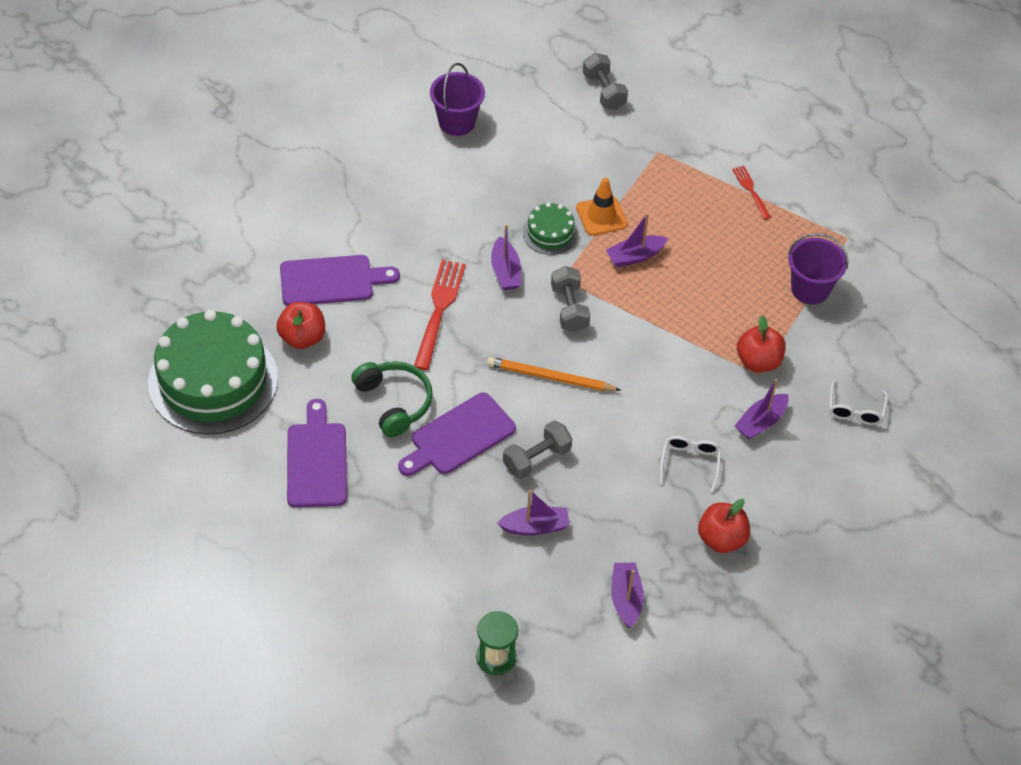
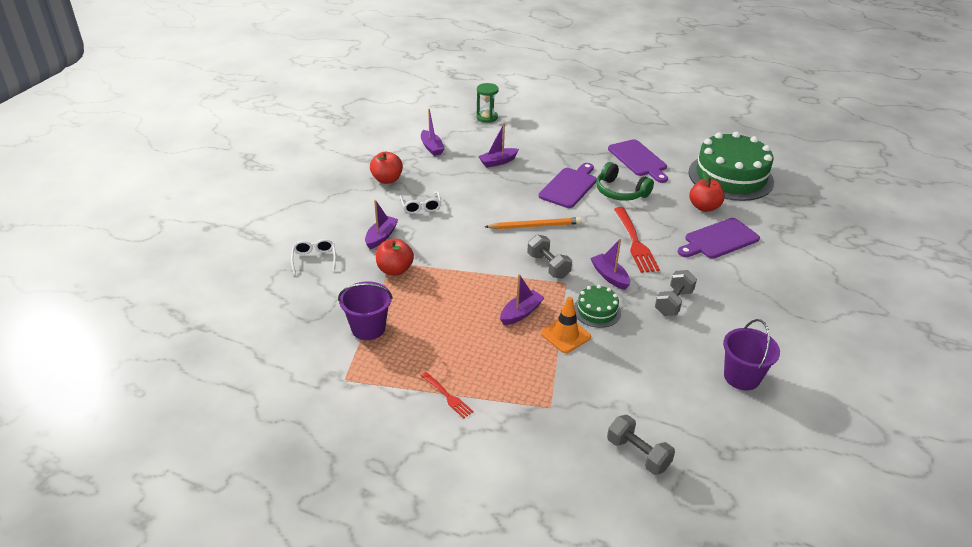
camera: 160 degrees right, 15 degrees down
(536, 459) = (516, 188): grey dumbbell -> grey dumbbell (673, 302)

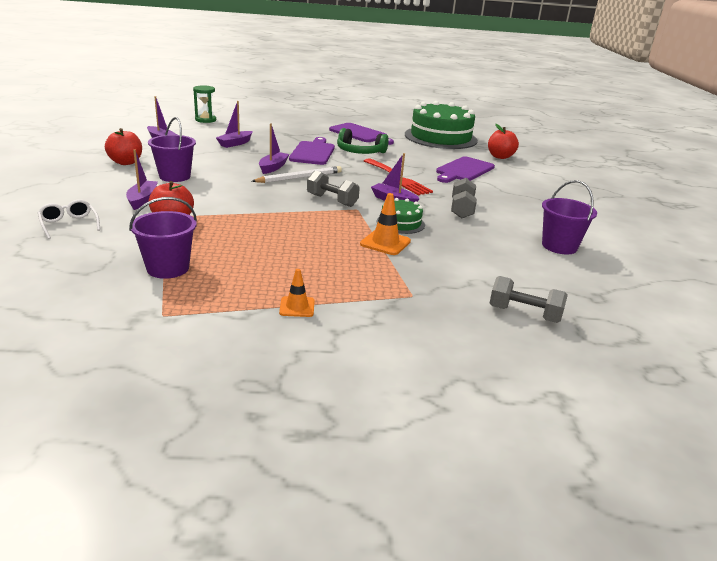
camera: 25 degrees left, 10 degrees down
(421, 207) = (175, 176): white glasses -> purple bucket
(447, 396) = (297, 307): red fork -> orange traffic cone
(521, 313) = (330, 234): purple boat -> purple boat (273, 167)
(535, 226) = (299, 177): orange pencil -> white pencil
(704, 207) = (435, 154): red apple -> red apple (500, 156)

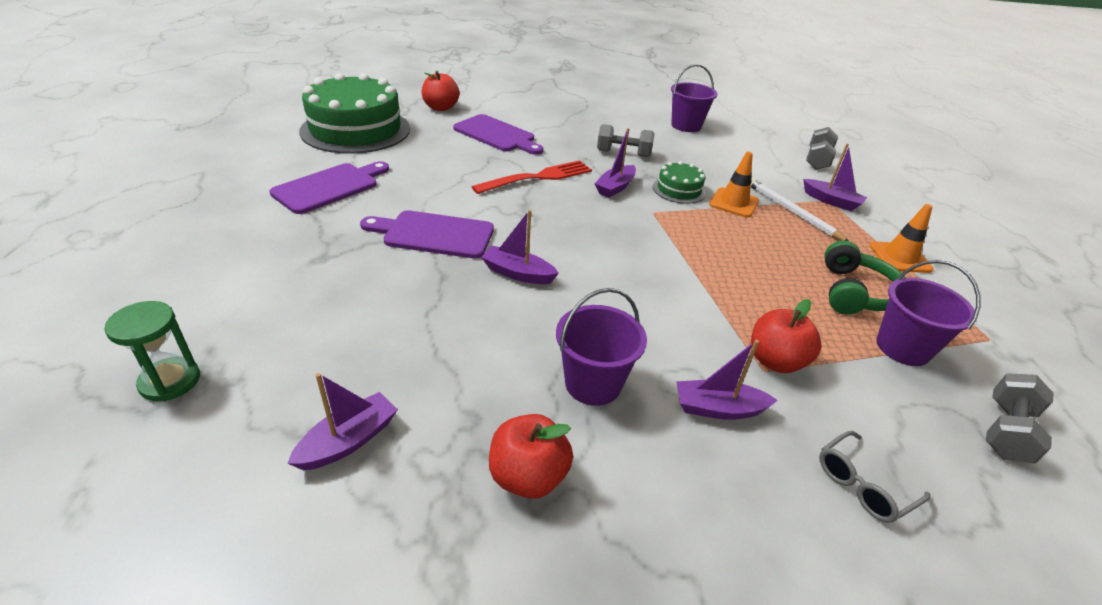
camera: 90 degrees left, 10 degrees up
(69, 224) = (862, 485): white glasses -> grey glasses
(235, 143) = (382, 320): purple boat -> purple boat (831, 201)
(297, 307) = (900, 258): orange traffic cone -> orange traffic cone, size x1.51
(299, 177) = (557, 249): white pencil -> white pencil (792, 212)
(332, 200) = (634, 227): grey dumbbell -> grey dumbbell (1006, 431)
(360, 152) = (428, 194): green headphones -> green headphones (855, 293)

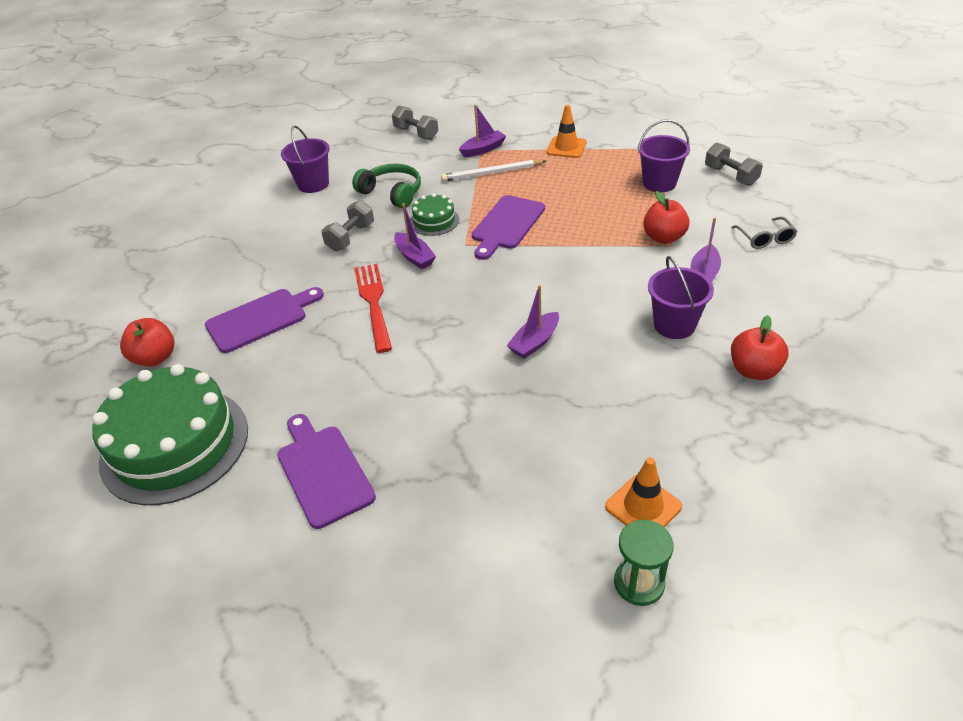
camera: 65 degrees left, 5 degrees up
(348, 441) = (718, 459): purple boat -> none
(434, 234) = (455, 390): purple cutting board -> purple cutting board (507, 225)
(734, 203) = (467, 197): orange traffic cone -> orange traffic cone (643, 506)
(855, 293) = (601, 180): green headphones -> green headphones (392, 193)

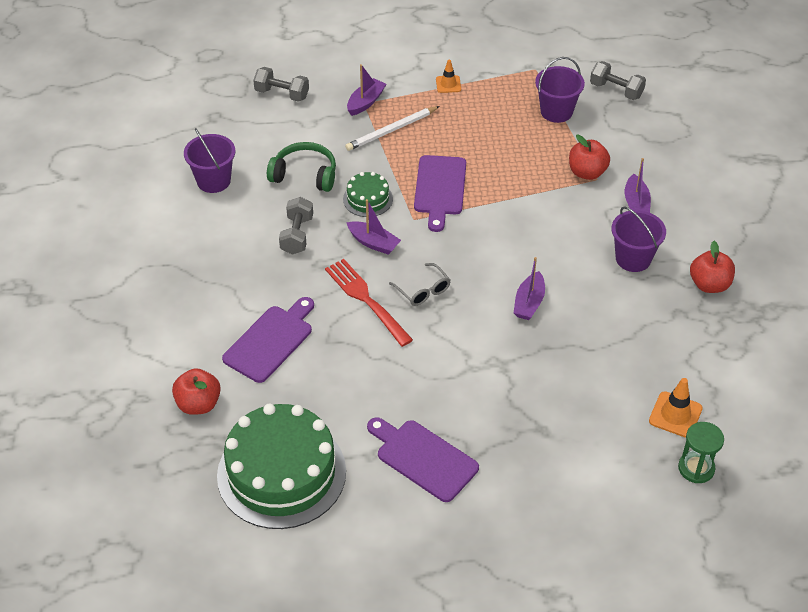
camera: 25 degrees left, 5 degrees up
(566, 147) = (448, 84): orange traffic cone -> orange traffic cone, size x0.66
(765, 239) = (671, 155): grey glasses -> grey glasses (423, 291)

